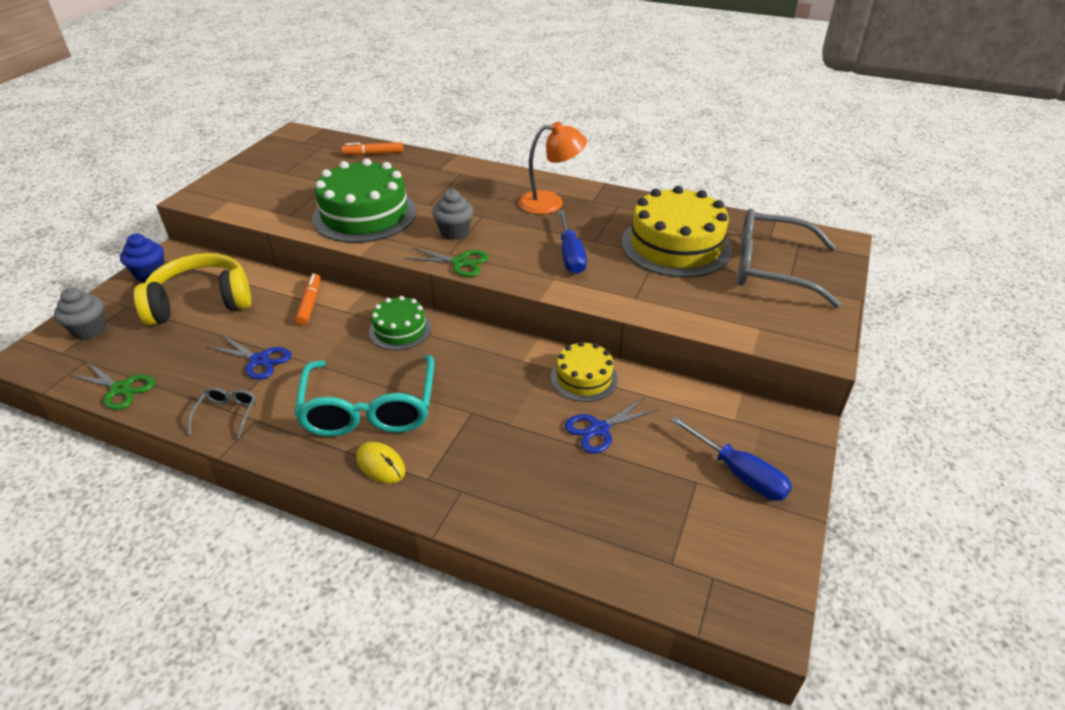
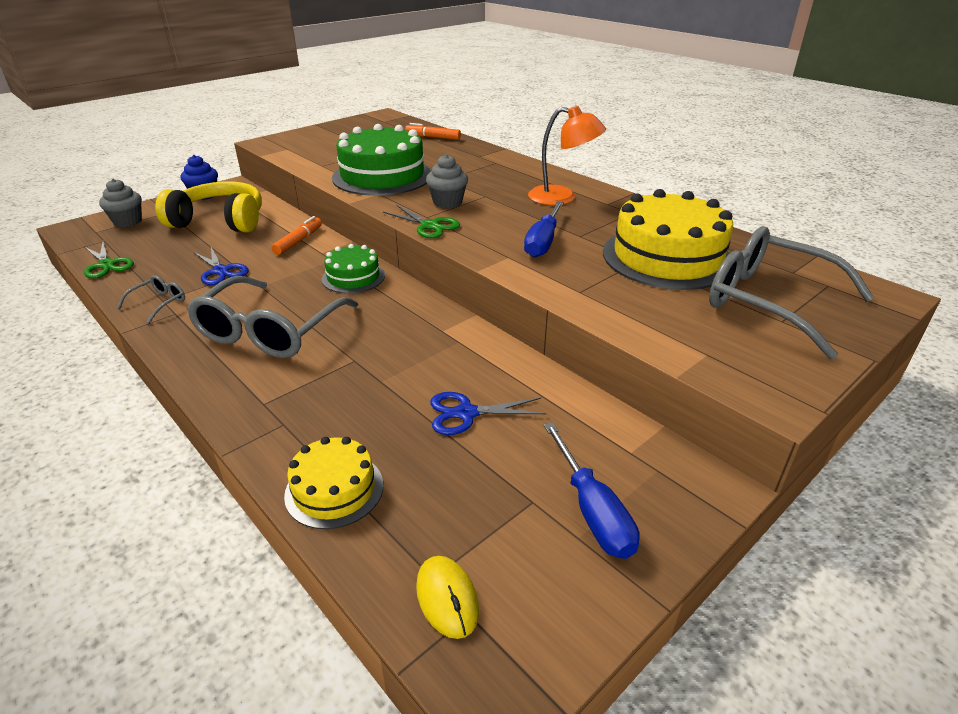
camera: 25 degrees right, 5 degrees down
(370, 409) = (270, 331): turquoise glasses -> grey glasses
(381, 464) = (236, 378): yellow mouse -> yellow mouse (447, 598)
(584, 378) = (490, 362): yellow cake -> yellow cake (334, 489)

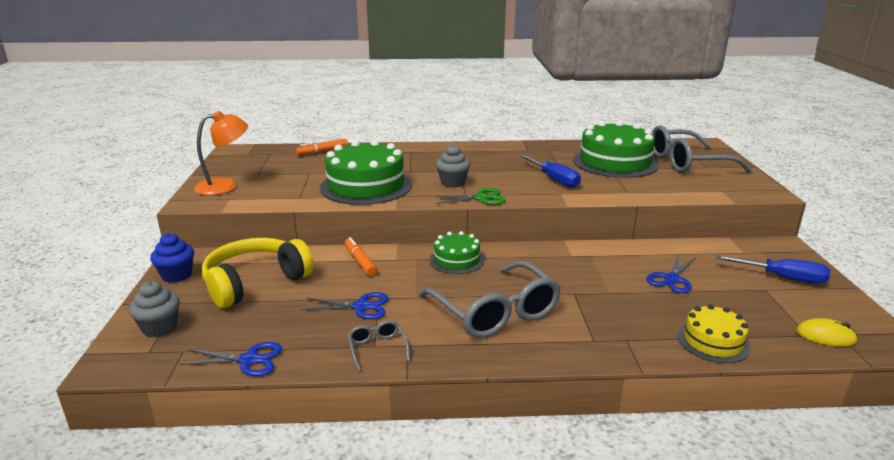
camera: 50 degrees left, 10 degrees down
(107, 265) = (248, 360): green scissors -> blue scissors
(562, 198) = (500, 156): orange lamp -> orange lamp (225, 186)
(667, 257) = (615, 162): yellow cake -> green cake

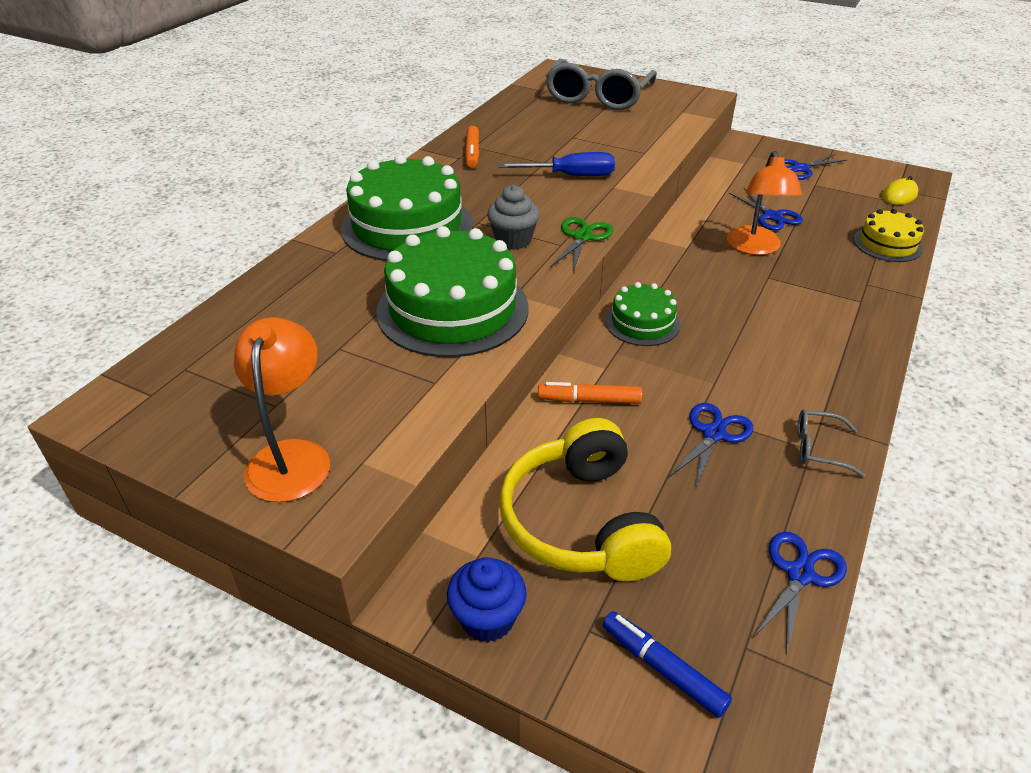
camera: 60 degrees left, 15 degrees up
(160, 328) = (662, 668): grey cupcake -> blue marker
(322, 151) = (252, 310): orange marker -> orange marker (472, 153)
(495, 312) = (779, 338): grey glasses -> none
(609, 281) = (755, 248): none -> orange lamp
(615, 162) = (557, 127): green cake -> green cake (407, 226)
(782, 278) = (800, 169): blue screwdriver -> blue scissors

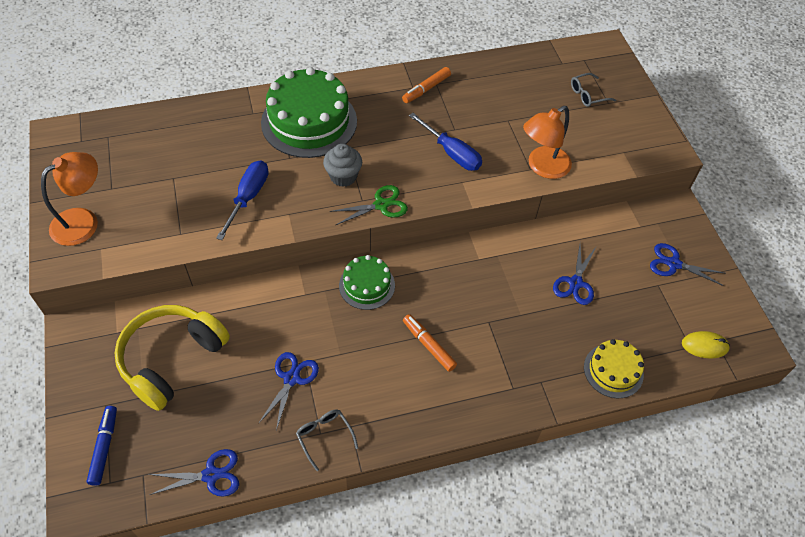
camera: 45 degrees right, 15 degrees up
(453, 309) = (248, 197): green cake -> blue screwdriver
(487, 618) = (82, 361): blue cupcake -> none
(589, 400) = (269, 304): orange marker -> orange marker (428, 345)
(598, 97) = (588, 95): grey glasses -> grey glasses, size x0.43
(713, 434) = (291, 378): blue scissors -> blue scissors turned 60 degrees counterclockwise
(755, 248) = (519, 295): orange lamp -> orange lamp (542, 167)

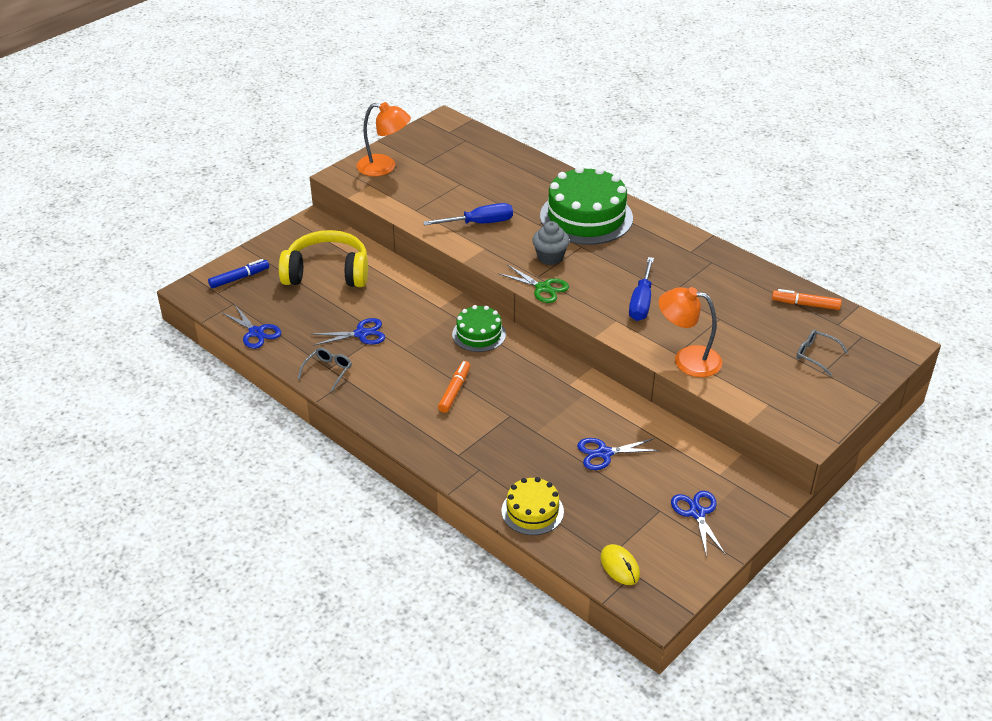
camera: 60 degrees right, 15 degrees down
(426, 89) = (698, 259): orange marker -> orange marker (805, 304)

